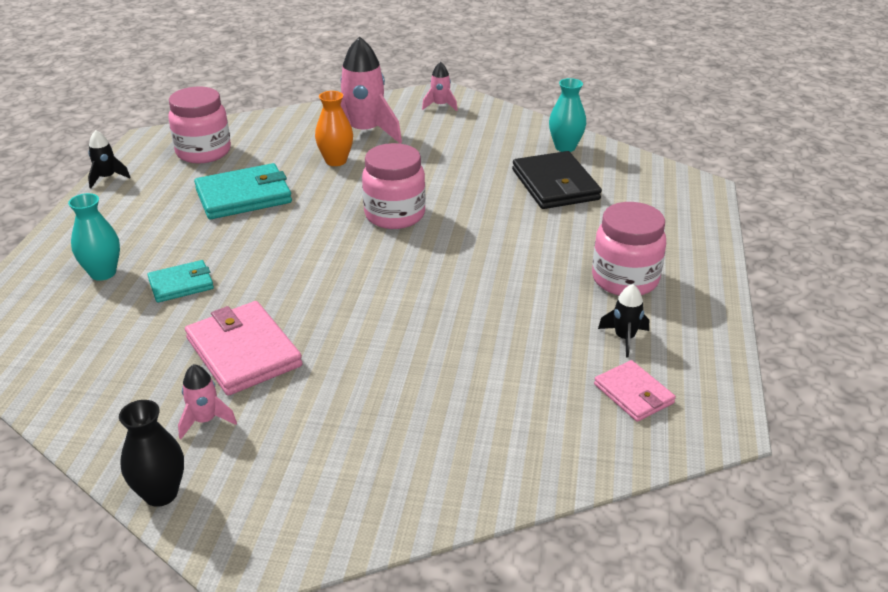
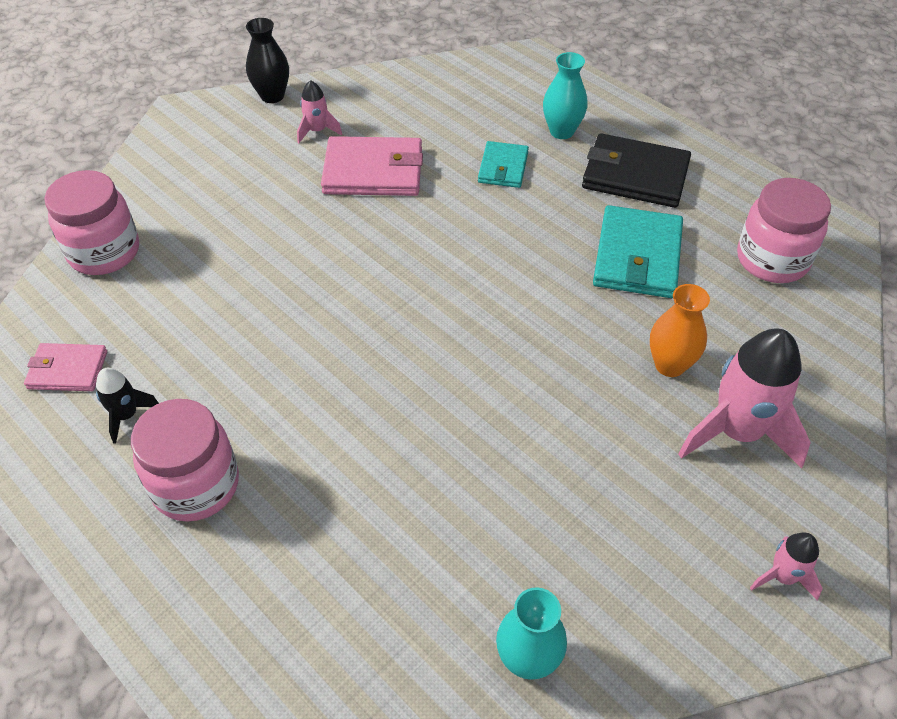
camera: 125 degrees right, 15 degrees up
(107, 178) = (752, 175): black rocket -> none
(394, 215) = (498, 357): pink jar -> pink jar (104, 252)
(555, 185) = (435, 564): black wallet -> black wallet (635, 175)

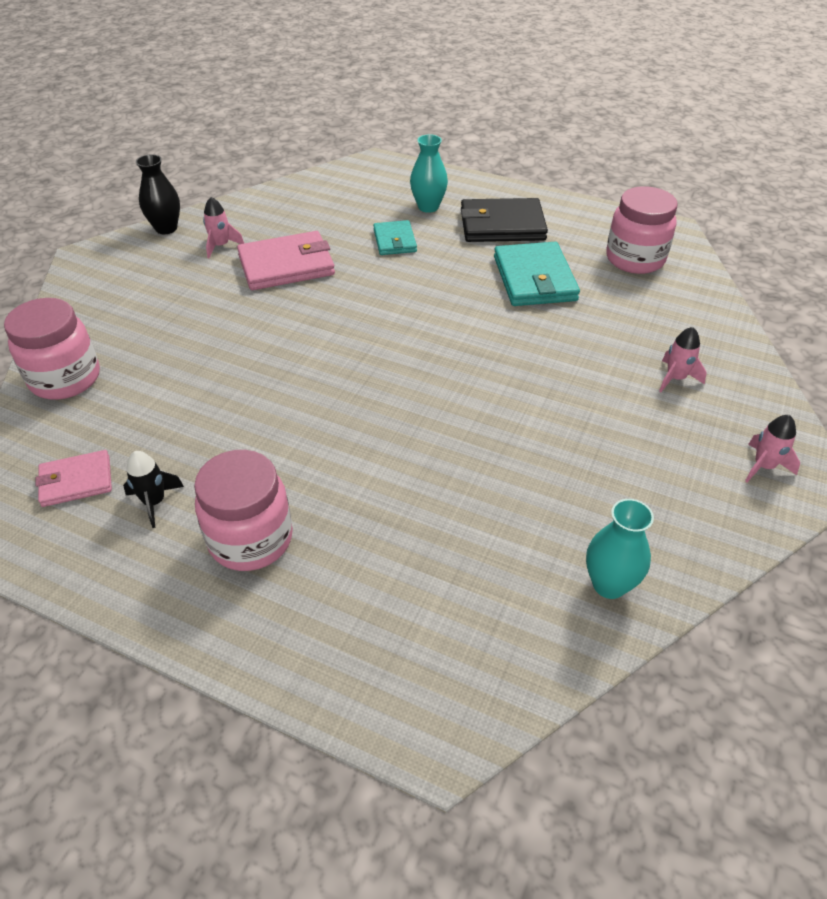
camera: 20 degrees left, 5 degrees down
(670, 365) = (600, 346): orange vase -> none
(737, 432) = (675, 378): pink rocket -> pink rocket, size x0.49

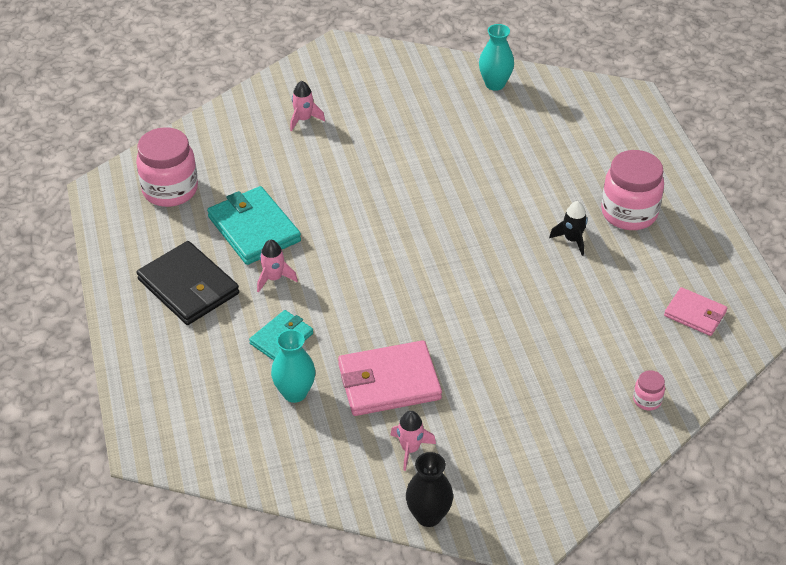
camera: 130 degrees left, 0 degrees up
(65, 379) = (647, 400): pink jar -> pink jar, size x0.45
(154, 502) = (661, 268): black rocket -> black rocket (572, 240)
(286, 265) = (389, 382): pink wallet -> pink wallet turned 45 degrees counterclockwise
(428, 207) = (202, 351): turquoise vase -> turquoise vase (295, 393)
(534, 279) = (254, 229): turquoise wallet -> turquoise wallet turned 75 degrees counterclockwise
(763, 466) = (348, 64): pink rocket -> pink rocket (274, 278)

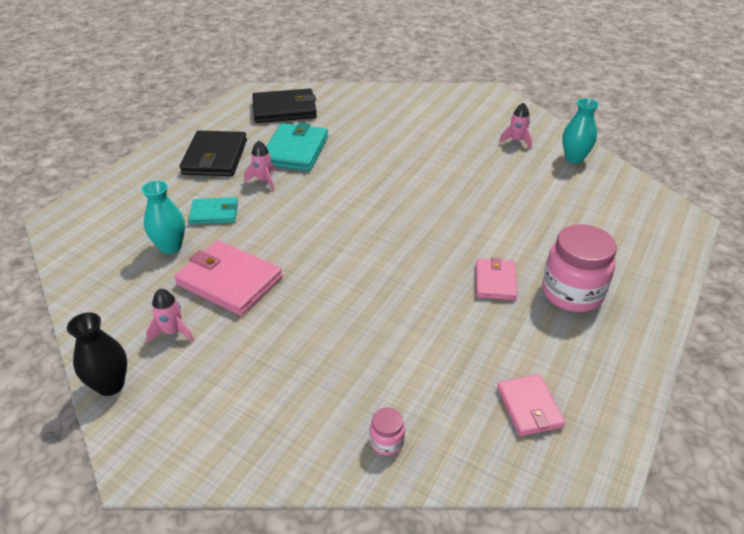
camera: 45 degrees right, 5 degrees down
(170, 190) = (284, 109): pink jar -> black wallet
(304, 119) = (412, 115): pink rocket -> pink rocket (516, 141)
(572, 240) = (495, 281): black rocket -> pink wallet

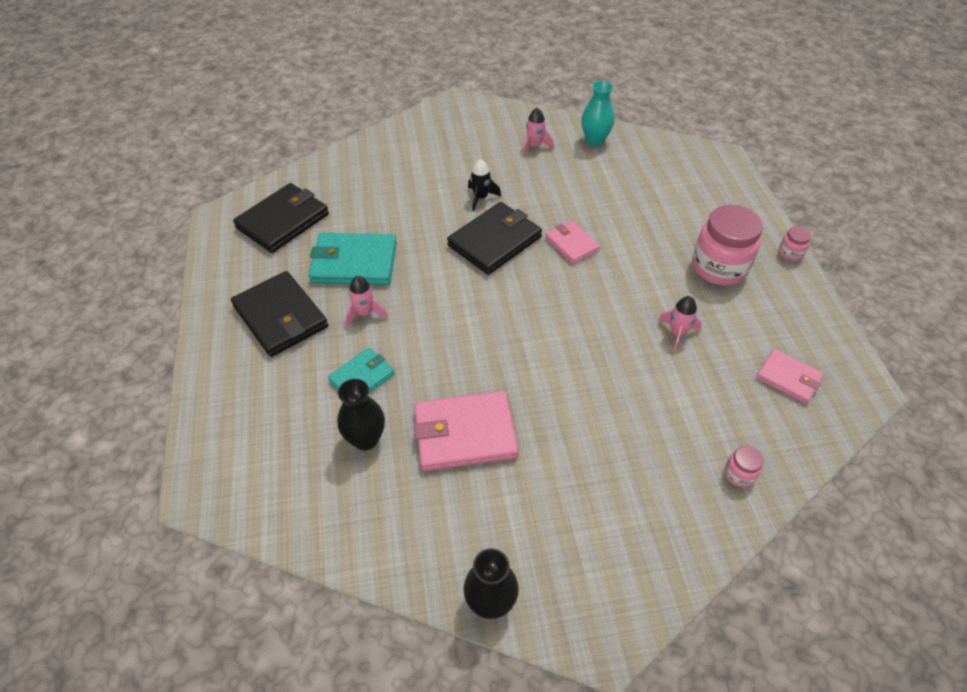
camera: 40 degrees left, 10 degrees up
(170, 247) = (366, 439): turquoise vase -> black vase
(173, 332) = (479, 515): pink rocket -> pink rocket (677, 333)
(295, 150) = (354, 262): turquoise wallet -> turquoise wallet turned 60 degrees counterclockwise
(405, 184) = (495, 241): none -> black wallet
(430, 154) = (480, 197): none -> black rocket
(495, 281) = (662, 291): pink wallet -> pink wallet (571, 244)
(662, 320) = (790, 253): none -> pink jar

